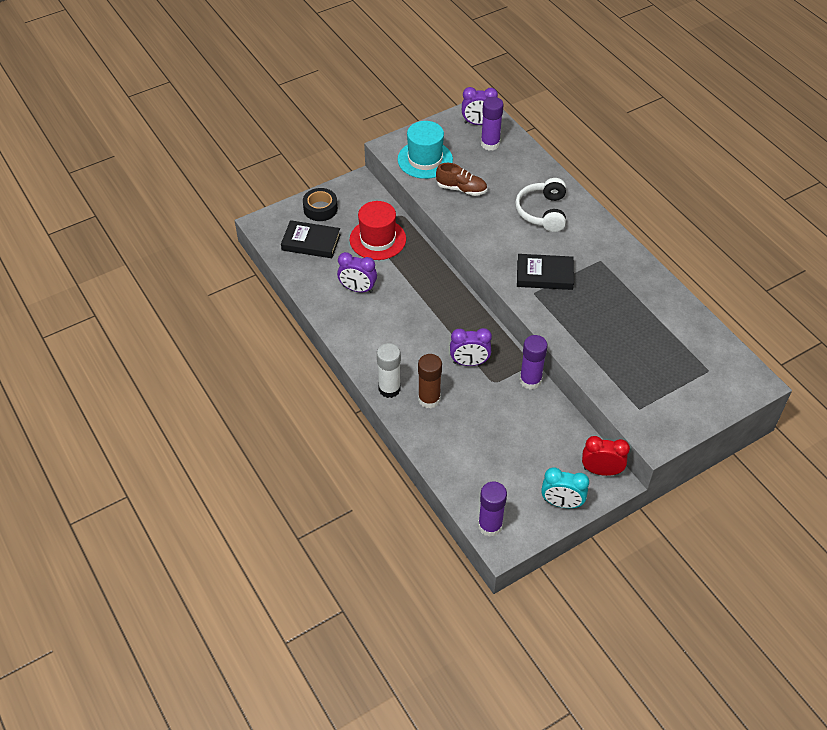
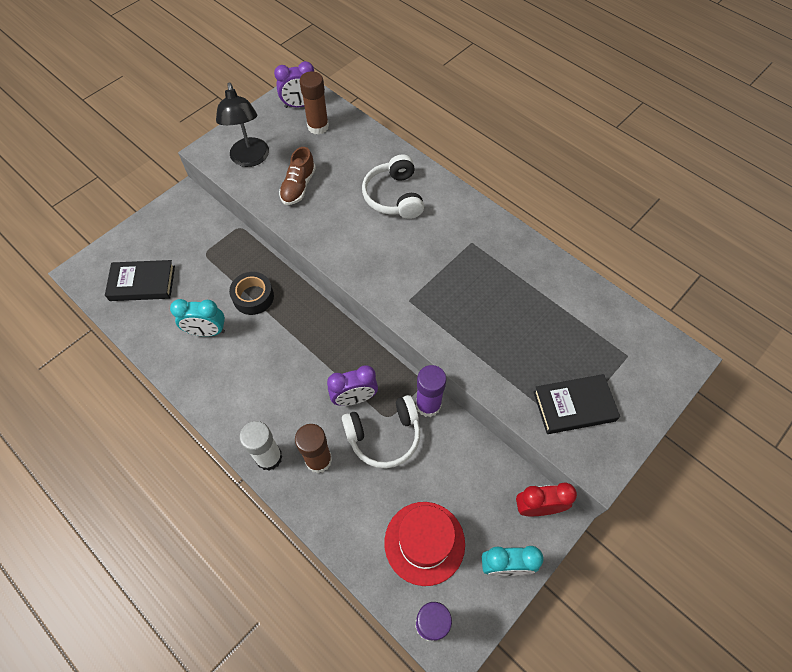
camera: 15 degrees left, 10 degrees up
(320, 209) = (146, 239): black tape -> black tape (253, 297)
(358, 289) = (207, 331): purple clock -> turquoise clock
(377, 239) = (218, 263): red hat -> red hat (424, 542)
(425, 159) = (250, 159): turquoise hat -> black lamp
(461, 189) = (298, 187): brown shoe -> brown shoe turned 105 degrees clockwise
(487, 394) = (384, 435): none -> white headphones
(490, 144) = (318, 126): purple glue stick -> brown glue stick
(544, 275) = (415, 274): black book -> black book (574, 406)

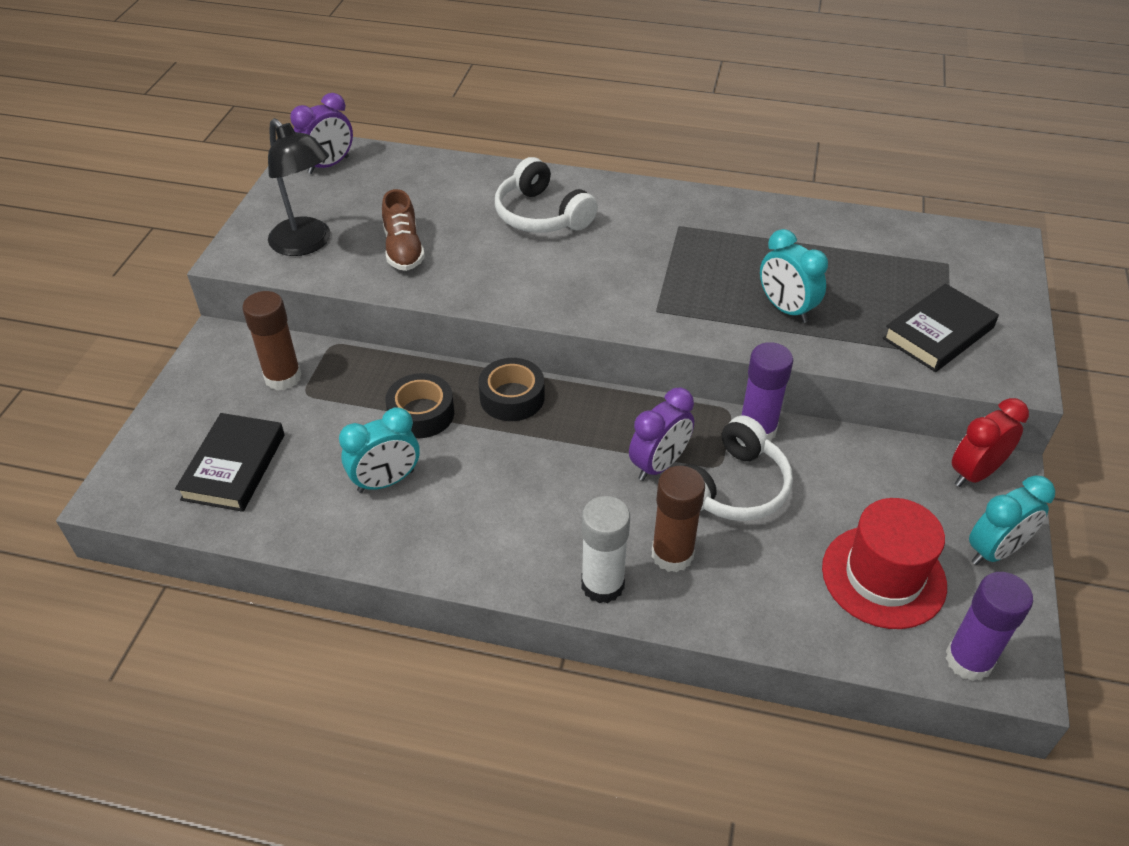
camera: 30 degrees left, 15 degrees down
(142, 283) = (234, 467): black book -> black book turned 45 degrees counterclockwise
(307, 310) = (512, 397): none -> black tape
(318, 126) = (374, 179): brown glue stick -> brown glue stick (283, 377)
(489, 338) = (786, 309): none -> turquoise clock

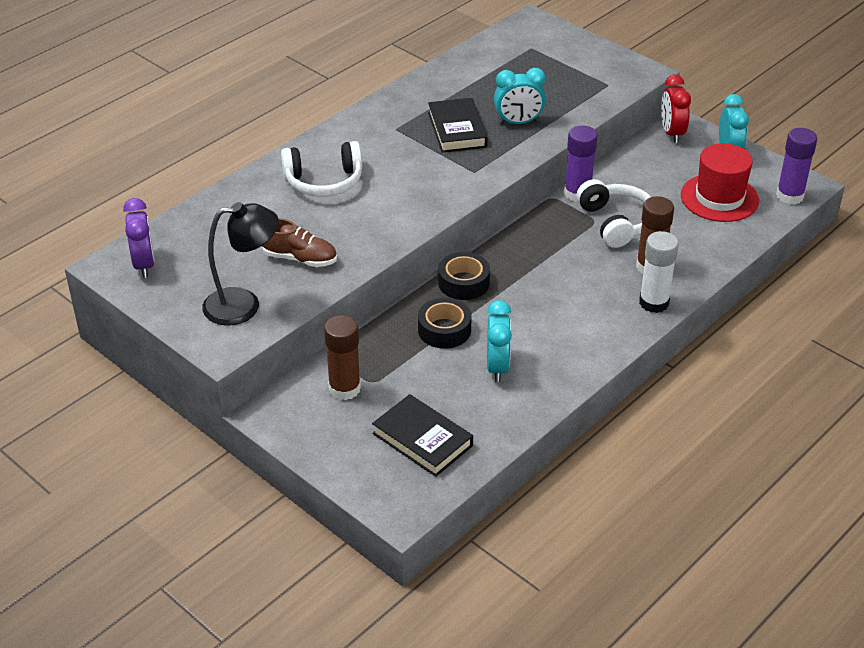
camera: 60 degrees left, 5 degrees down
(659, 465) = (576, 243): purple clock -> none
(938, 333) = (586, 80): black book -> black book (457, 130)

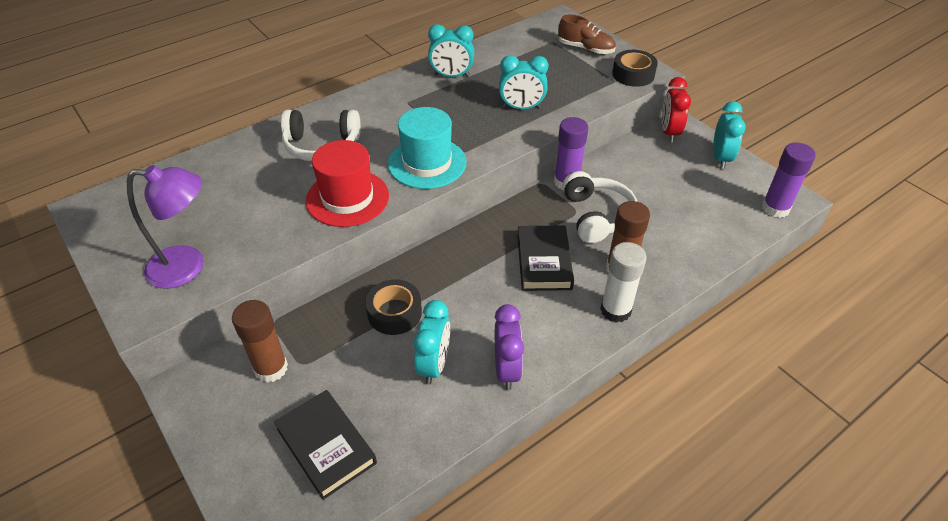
camera: 10 degrees right, 5 degrees up
(144, 264) = (118, 210): purple clock -> purple clock (507, 369)
(244, 305) = (188, 267): black lamp -> purple lamp
(300, 258) = (265, 222): brown shoe -> brown shoe (585, 49)
(433, 96) = (451, 76): none -> turquoise clock
(440, 187) = (427, 163): none -> turquoise hat
(457, 130) = (462, 109): black book -> black book (544, 261)
(463, 283) = (431, 262): black tape -> black tape (633, 74)
(719, 198) = (704, 202): red hat -> red hat (347, 198)

